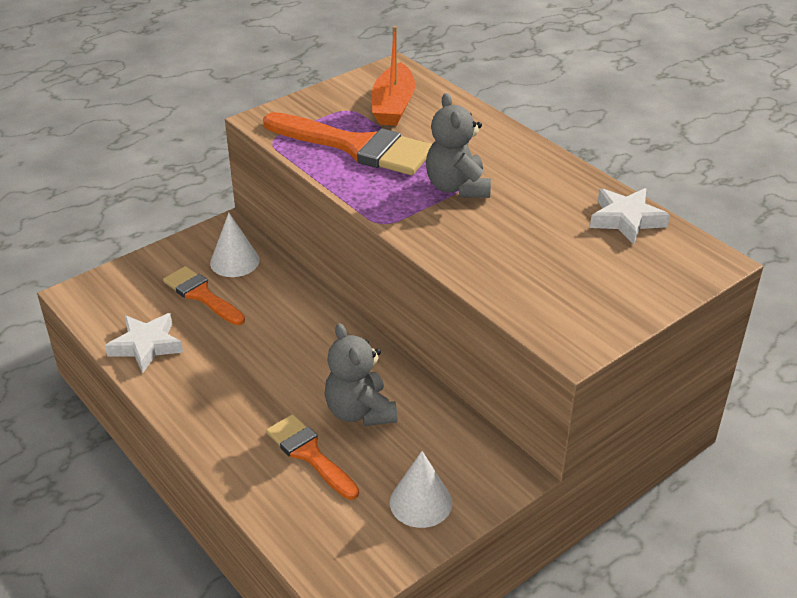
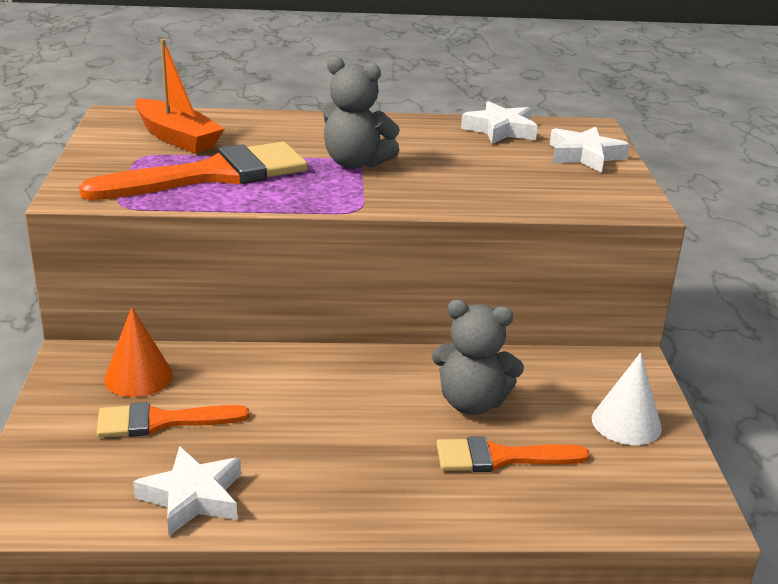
camera: 55 degrees left, 10 degrees down
(234, 261) = (138, 377): white cone -> orange cone
(639, 281) = (584, 156): none -> white star

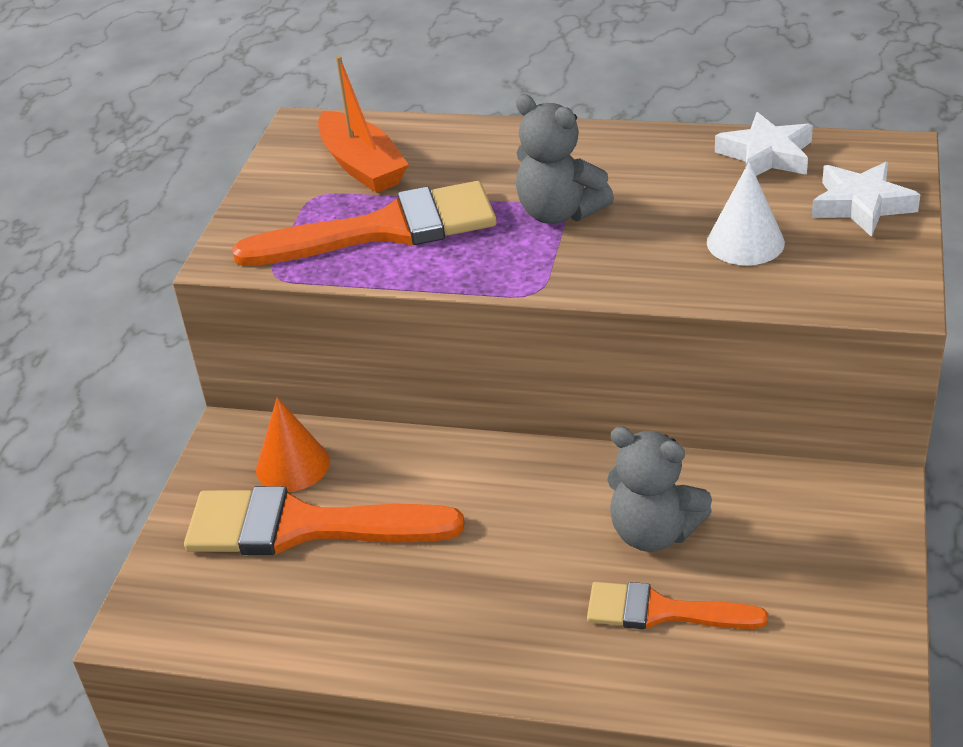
camera: 20 degrees right, 10 degrees up
(161, 421) = (303, 526): orange brush -> orange brush, size x1.70
(192, 497) = (314, 626): white star -> none
(626, 423) = (833, 578): white cone -> white cone (745, 242)

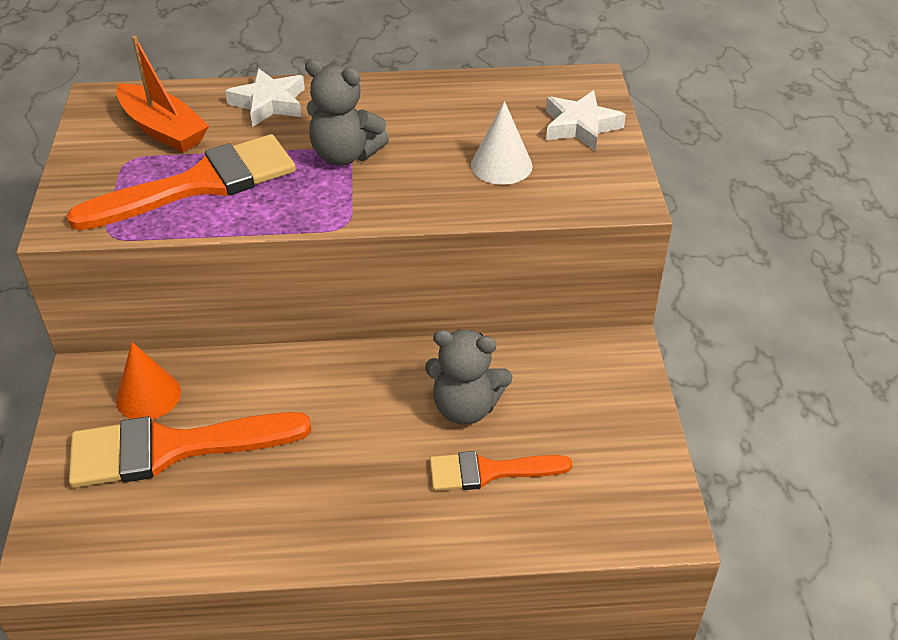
camera: 20 degrees left, 5 degrees up
(766, 155) = (496, 92): white star -> white star (269, 103)

